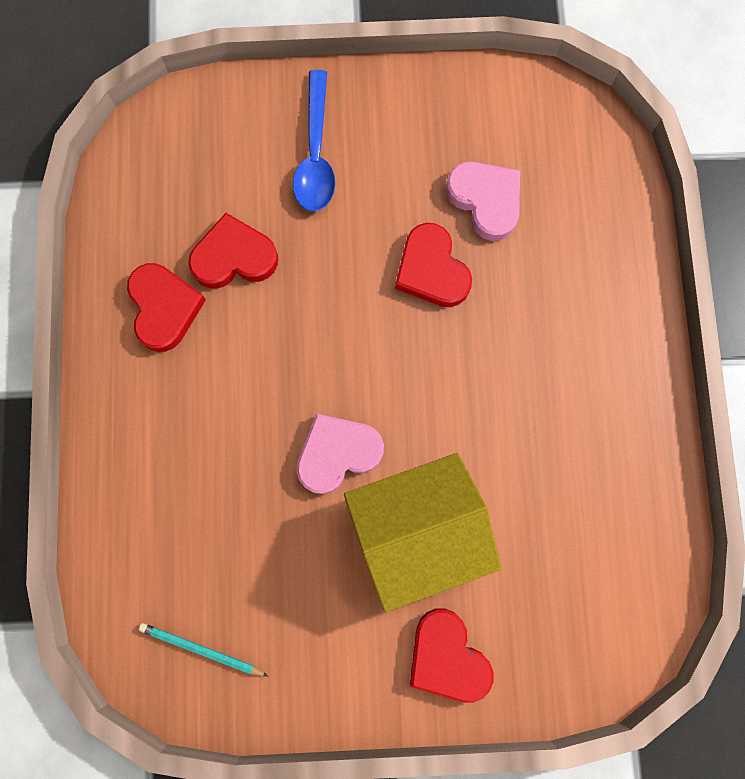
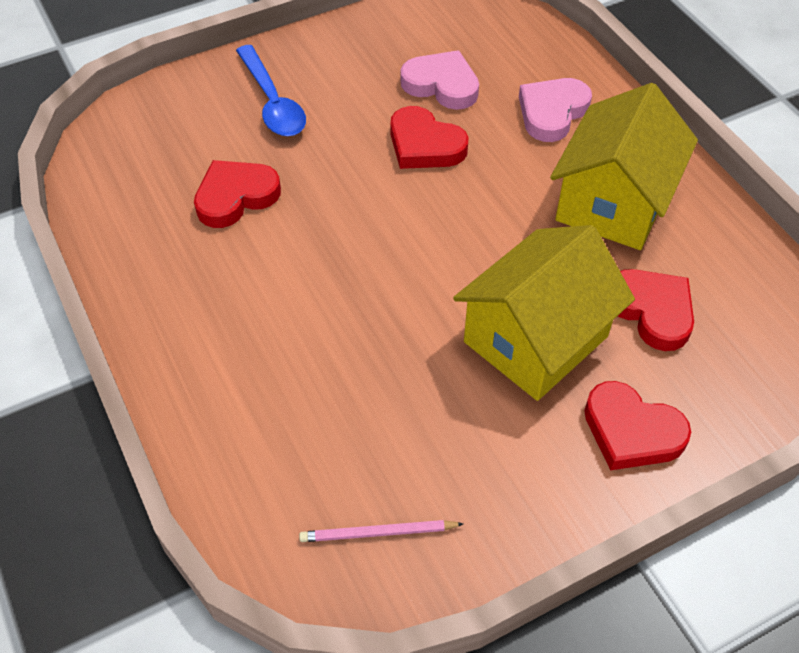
camera: 25 degrees left, 25 degrees down
(164, 308) = (186, 258): red heart -> red heart (651, 311)
(201, 649) = (377, 533): turquoise pencil -> pink pencil
(337, 453) = (421, 308): pink heart -> pink heart (552, 112)
(570, 416) = (613, 202): none -> yellow house

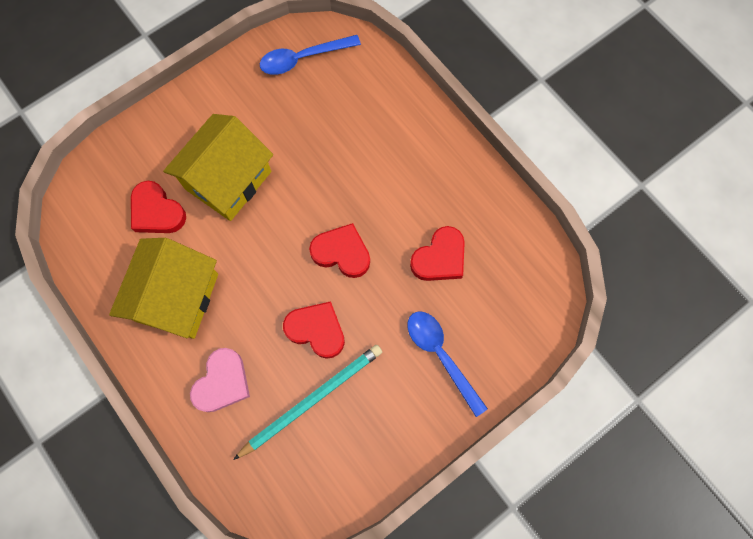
camera: 170 degrees right, 20 degrees up
(377, 533) = (303, 58): pink pencil -> blue spoon
(441, 85) = (312, 399): pink heart -> turquoise pencil
(631, 431) = (173, 131): red heart -> red heart (342, 252)

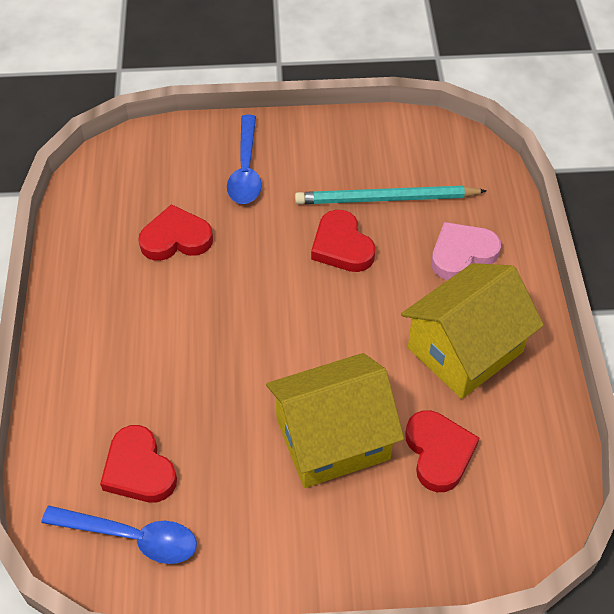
camera: 145 degrees left, 20 degrees down
(342, 252) = (265, 295): red heart -> red heart (139, 469)

